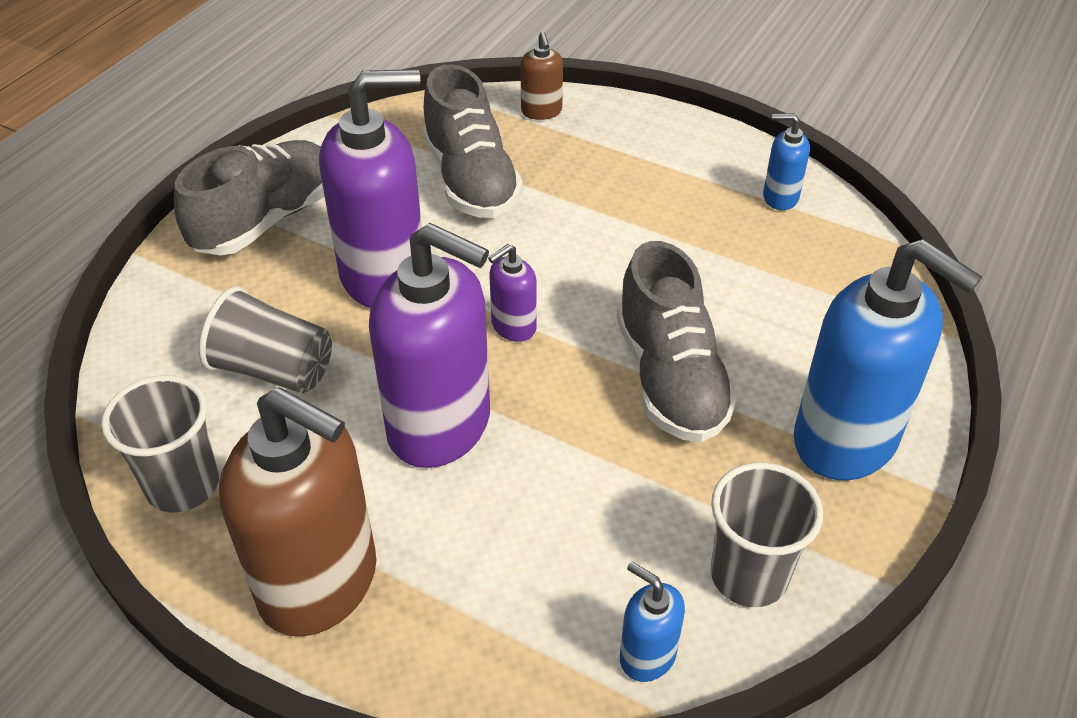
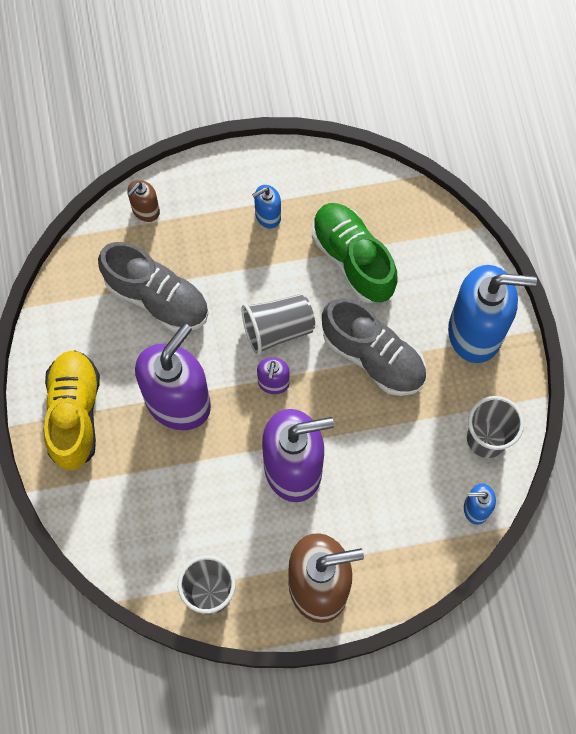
camera: 40 degrees left, 25 degrees up
(266, 220) = (74, 414): grey shoe -> yellow shoe
(273, 370) = (183, 501): grey cup -> grey cup (277, 329)
(541, 111) = (145, 210): brown soap dispenser -> brown soap dispenser turned 90 degrees clockwise
(739, 272) = (353, 259): none -> green shoe
(780, 197) = (332, 185): blue soap dispenser -> blue soap dispenser (267, 216)

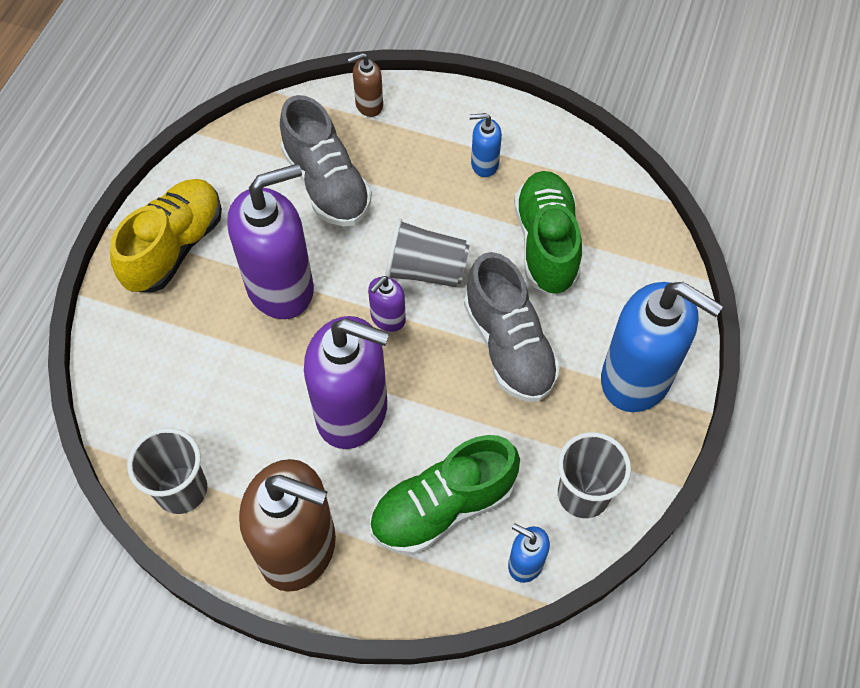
camera: 30 degrees right, 10 degrees down
(398, 501) = (442, 507): none -> green shoe

